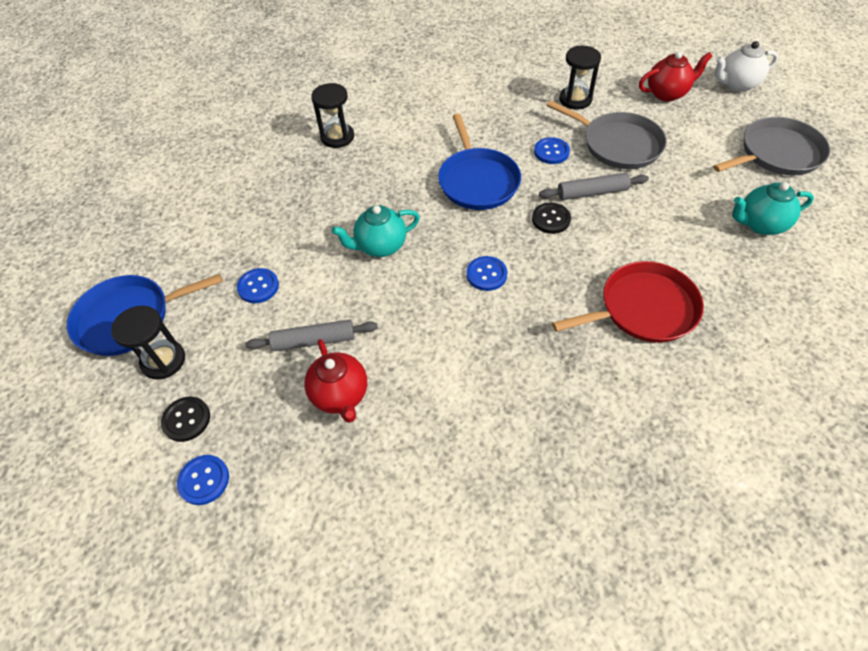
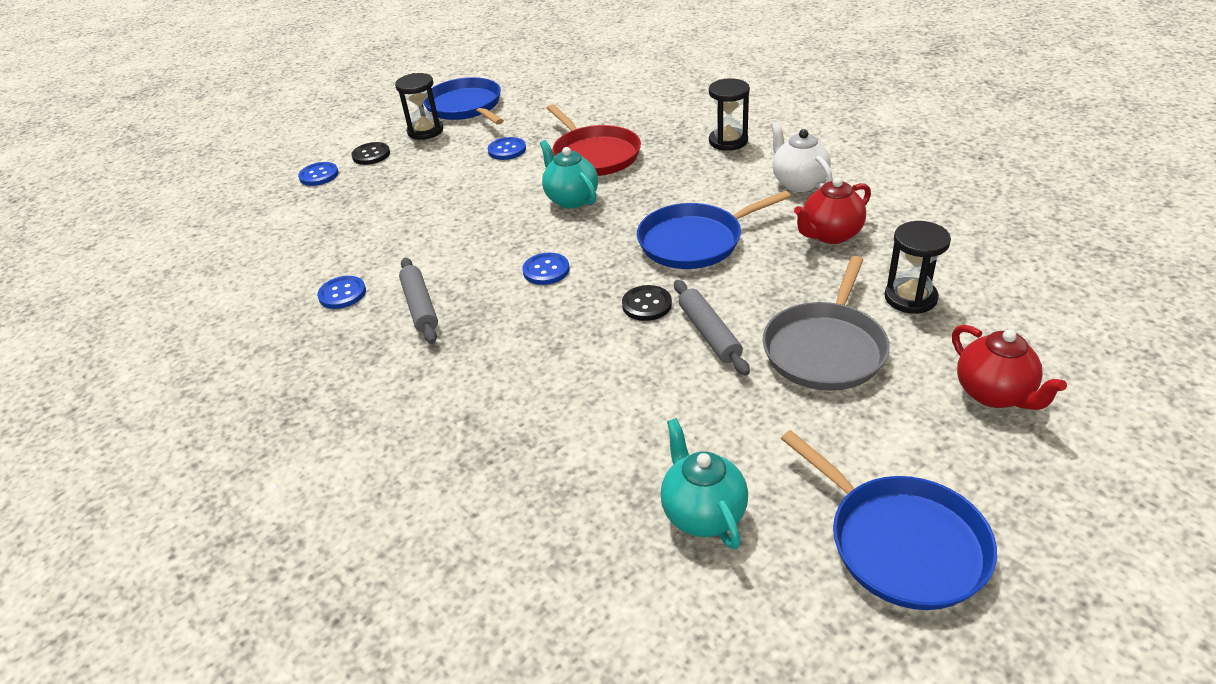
camera: 80 degrees right, 15 degrees down
(314, 340) = (449, 190): grey rolling pin -> grey rolling pin (420, 306)
(340, 395) = (391, 215): red teapot -> red teapot (830, 235)
(551, 152) = (777, 290): blue button -> blue button (342, 294)
(643, 309) = (513, 394): red pan -> red pan (594, 155)
(737, 84) = (1093, 488): white teapot -> white teapot (798, 183)
(776, 153) = (901, 543): grey pan -> blue pan

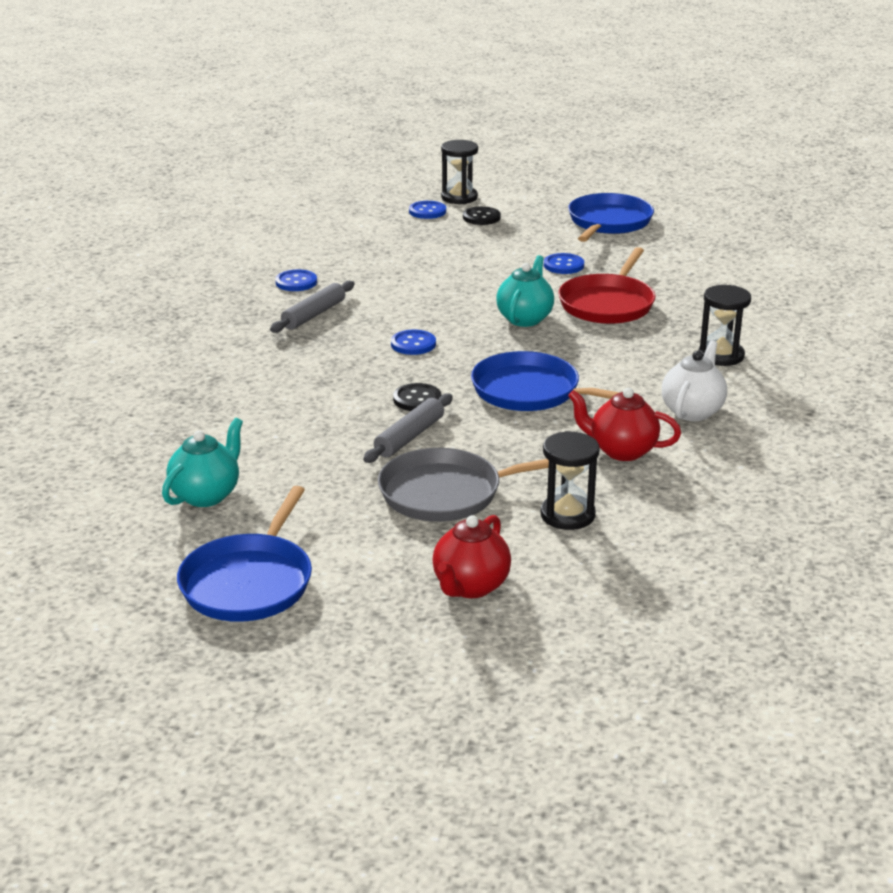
camera: 50 degrees right, 10 degrees down
(425, 131) = (545, 222): black hourglass -> black hourglass (459, 197)

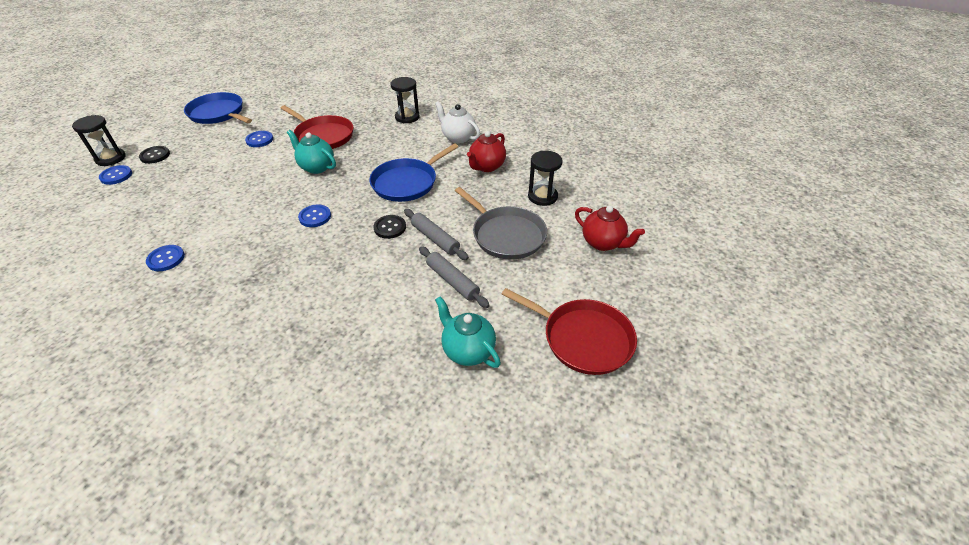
camera: 75 degrees left, 15 degrees up
(249, 582) = (583, 338): blue pan -> red pan
(314, 315) = (231, 257): grey rolling pin -> grey rolling pin (452, 281)
(447, 493) = (506, 235): grey pan -> grey pan turned 45 degrees counterclockwise

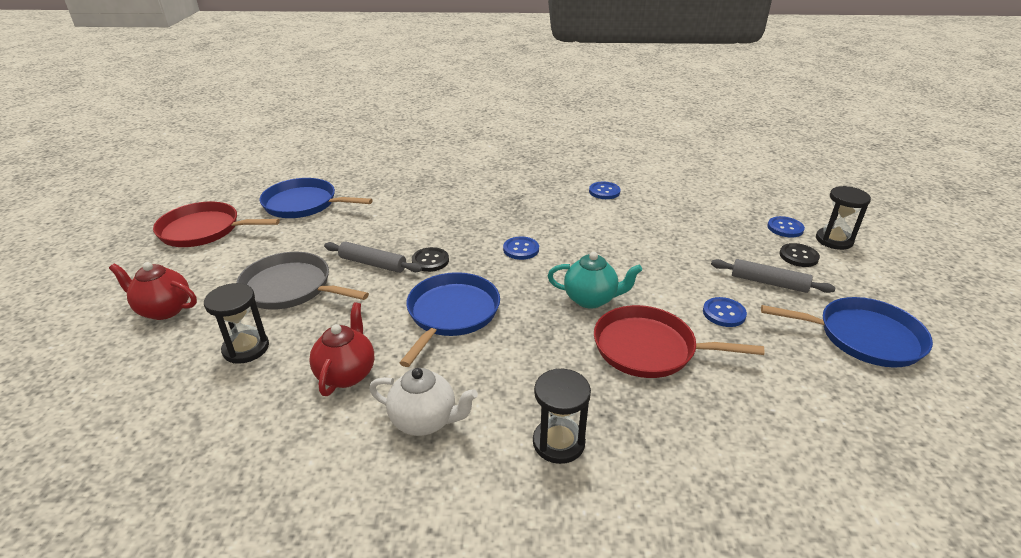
camera: 155 degrees right, 10 degrees down
(452, 281) = (336, 237): grey rolling pin -> grey rolling pin (769, 283)
(468, 350) = (304, 204): turquoise teapot -> blue pan

